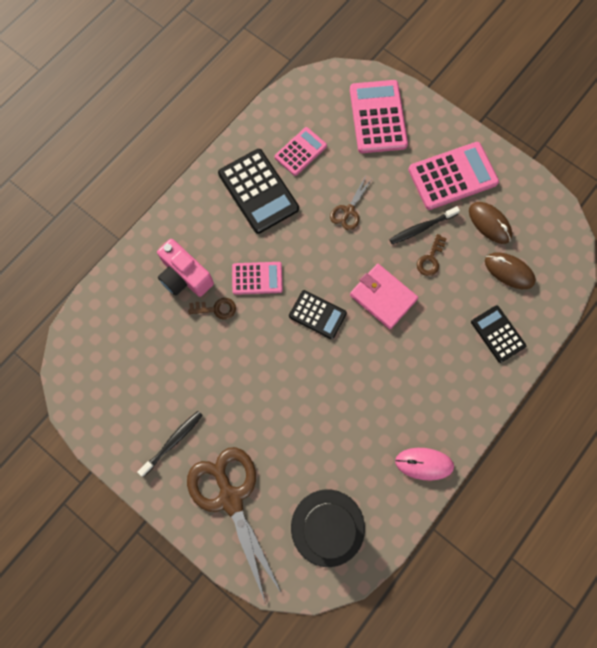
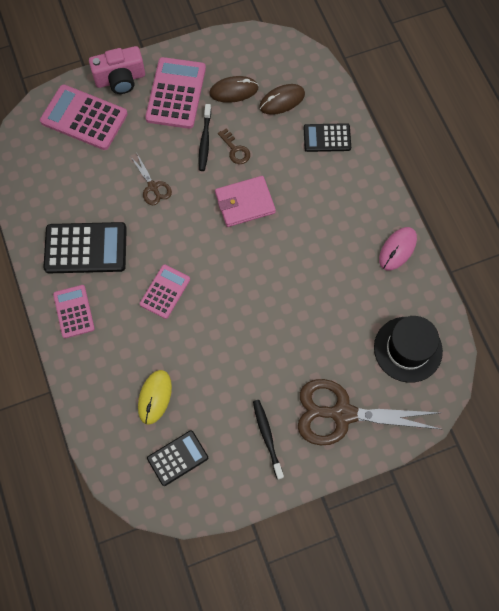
camera: 60 degrees left, 5 degrees down
(158, 325) = (155, 397): none -> yellow mouse
(185, 276) = (124, 351): pink camera -> pink camera (120, 79)
(216, 309) = (171, 339): brown key -> none
(300, 151) = (72, 194): pink calculator -> pink calculator (74, 311)
(317, 315) = (228, 261): black calculator -> black calculator (177, 458)

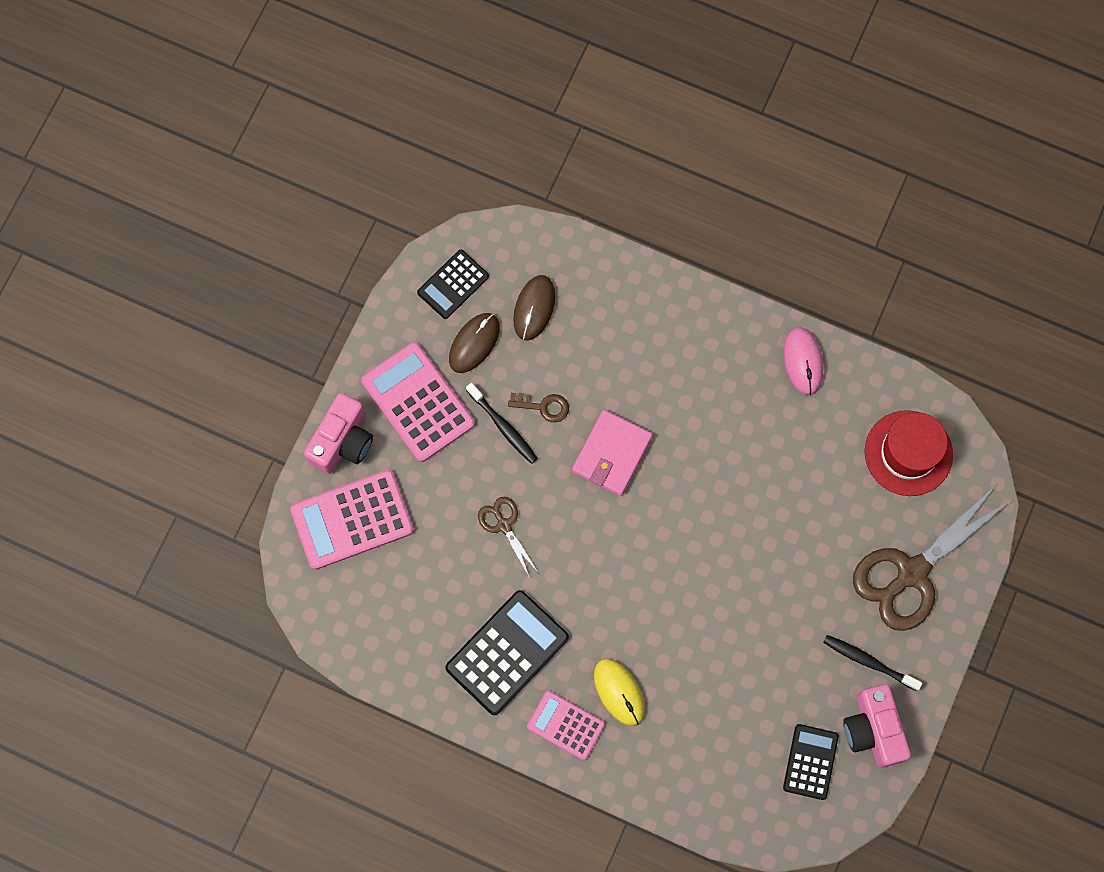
camera: 45 degrees left, 5 degrees up
(153, 187) = (504, 525): brown scissors -> brown scissors turned 135 degrees counterclockwise
(155, 397) = (730, 728): yellow mouse -> yellow mouse (619, 692)
(165, 291) = (631, 619): pink calculator -> none
(230, 476) = (873, 730): none -> pink camera
(327, 138) = (620, 307): black calculator -> black calculator (453, 284)
(408, 349) = (908, 453): black hat -> red hat

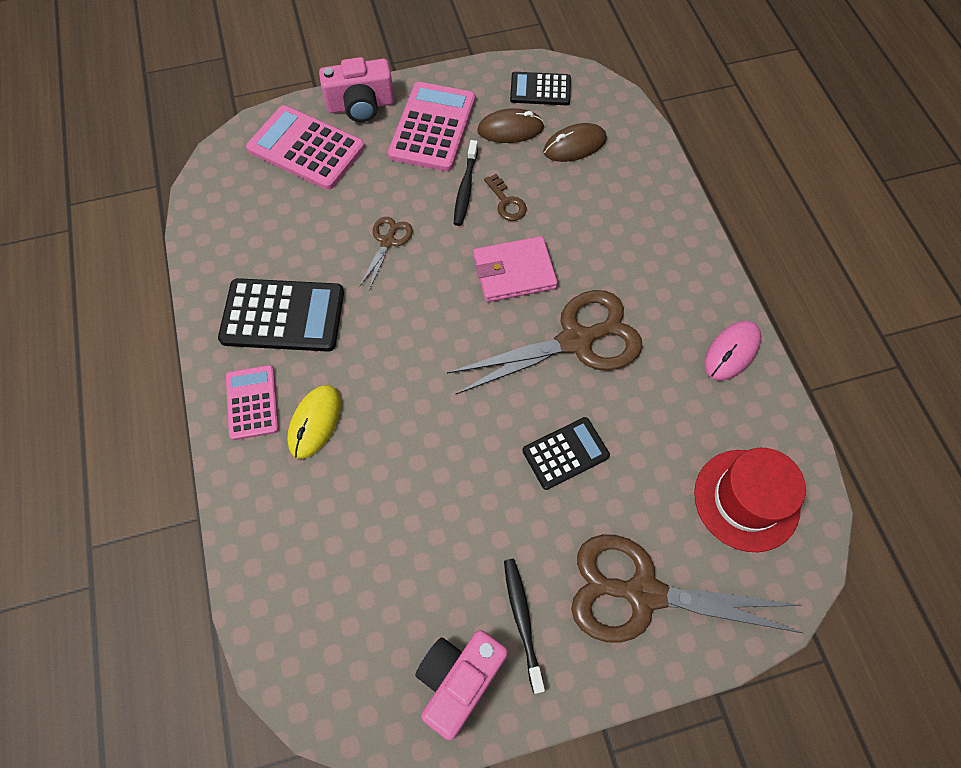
camera: 50 degrees right, 10 degrees down
(705, 459) = (576, 341): none -> brown scissors
(810, 762) = (378, 642): black calculator -> black calculator (565, 453)

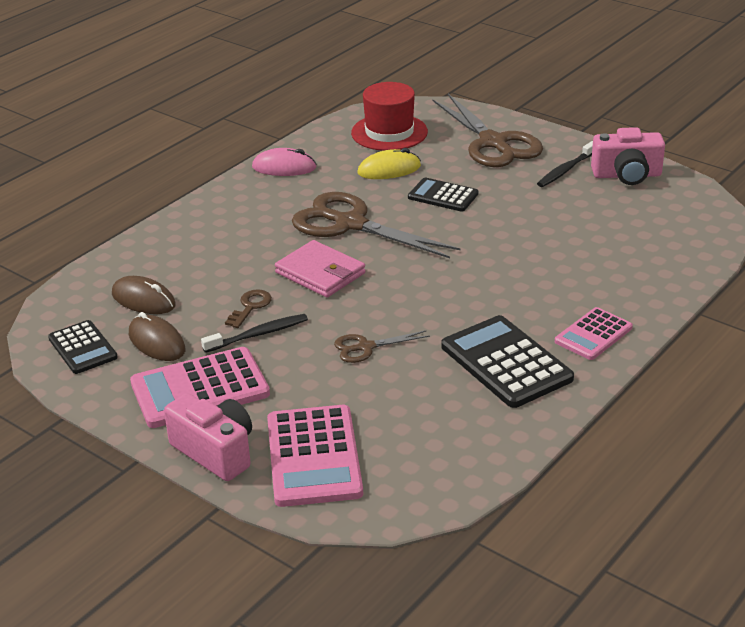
camera: 125 degrees left, 30 degrees down
(315, 422) = (565, 298): yellow mouse -> yellow mouse (389, 170)

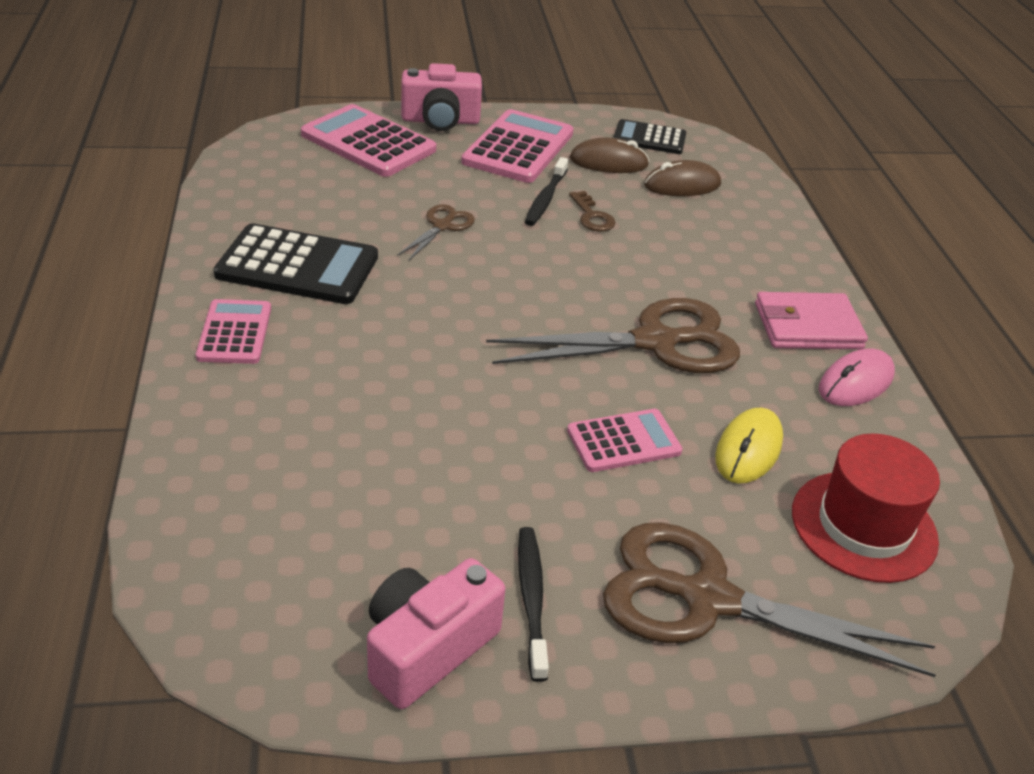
camera: 130 degrees right, 5 degrees up
(320, 273) = (589, 273): pink wallet -> pink wallet (807, 326)
(443, 196) = (623, 441): black calculator -> pink calculator

